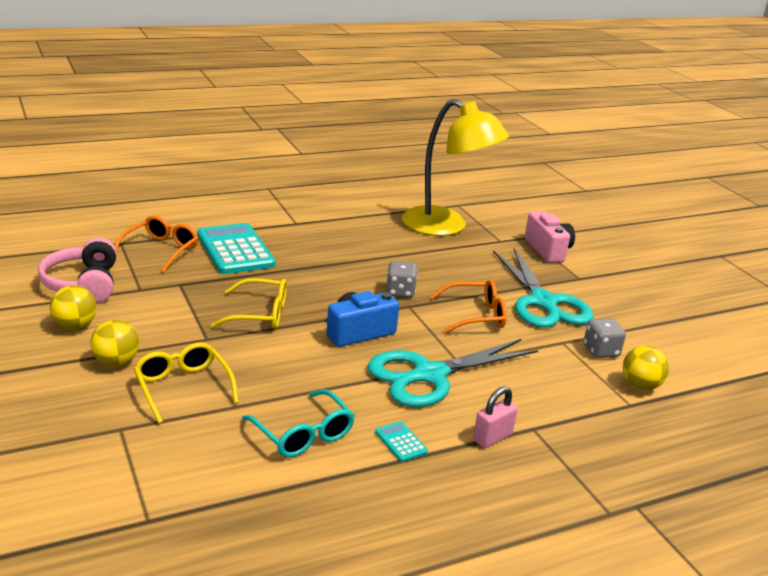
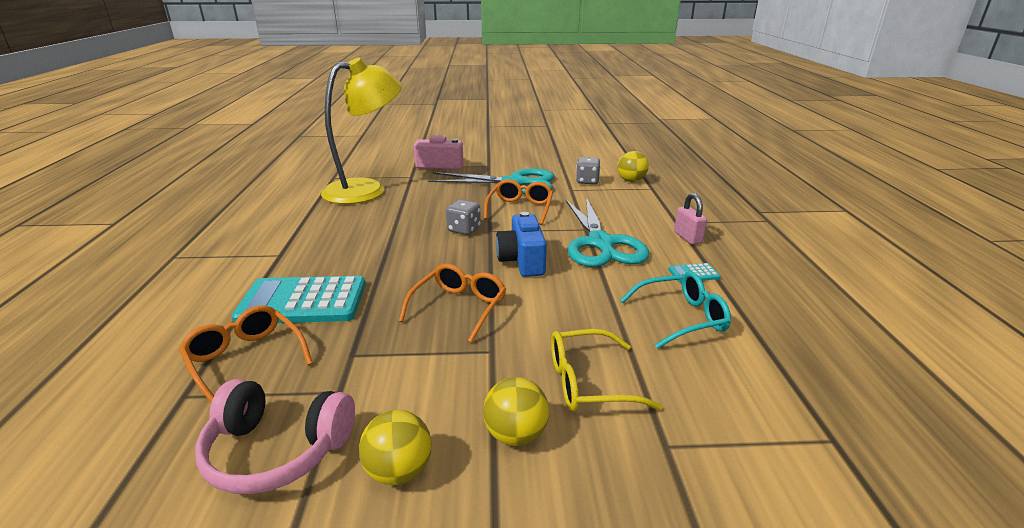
camera: 65 degrees left, 0 degrees up
(260, 314) = (459, 307): yellow glasses -> orange glasses

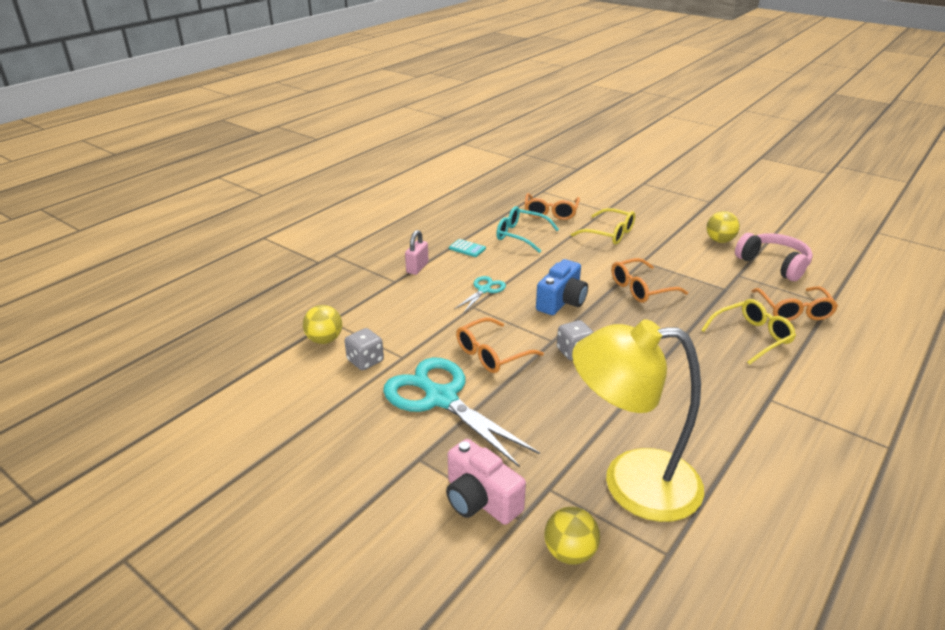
camera: 140 degrees left, 5 degrees up
(303, 301) = (752, 337): turquoise calculator -> yellow glasses
(515, 434) = (662, 232): yellow ball -> yellow ball (570, 552)
(600, 243) = (484, 290): turquoise scissors -> turquoise scissors, size x0.48
(724, 384) = (550, 212): none -> orange glasses

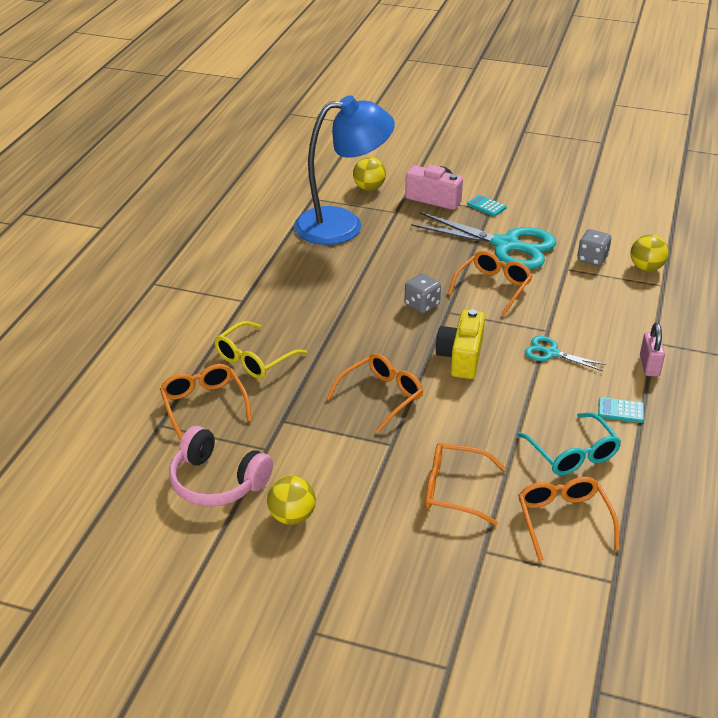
camera: 160 degrees right, 5 degrees up
(419, 465) = (486, 206): none -> turquoise calculator
(484, 290) = (551, 353): turquoise scissors -> turquoise scissors turned 105 degrees clockwise
(520, 235) = (572, 454): turquoise glasses -> turquoise glasses turned 60 degrees clockwise
(561, 301) = (461, 357): blue camera -> yellow camera
(609, 234) = (454, 490): yellow glasses -> orange glasses
(631, 483) = (343, 225): yellow lamp -> blue lamp

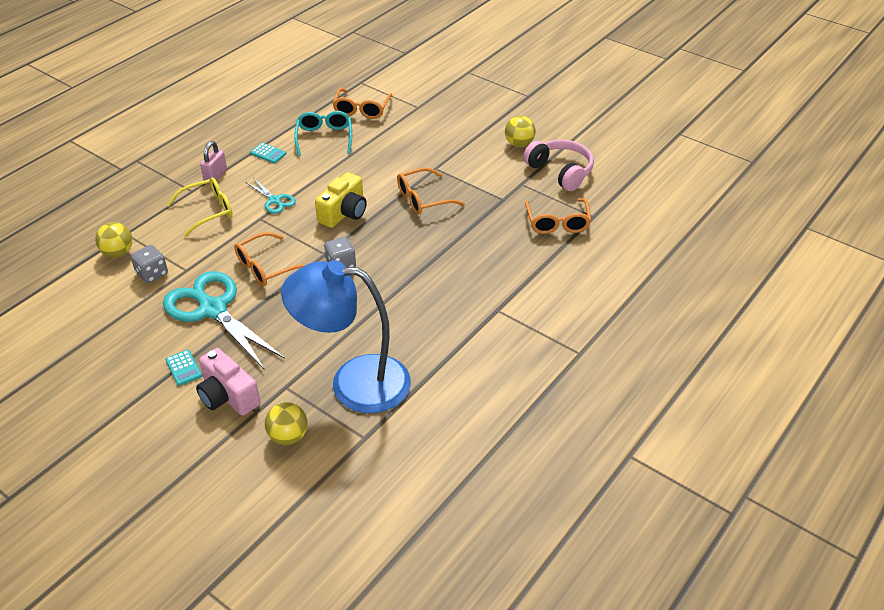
camera: 160 degrees left, 5 degrees up
(254, 359) = (507, 250): yellow glasses -> yellow glasses (208, 211)
(454, 490) = (413, 136): orange glasses -> none

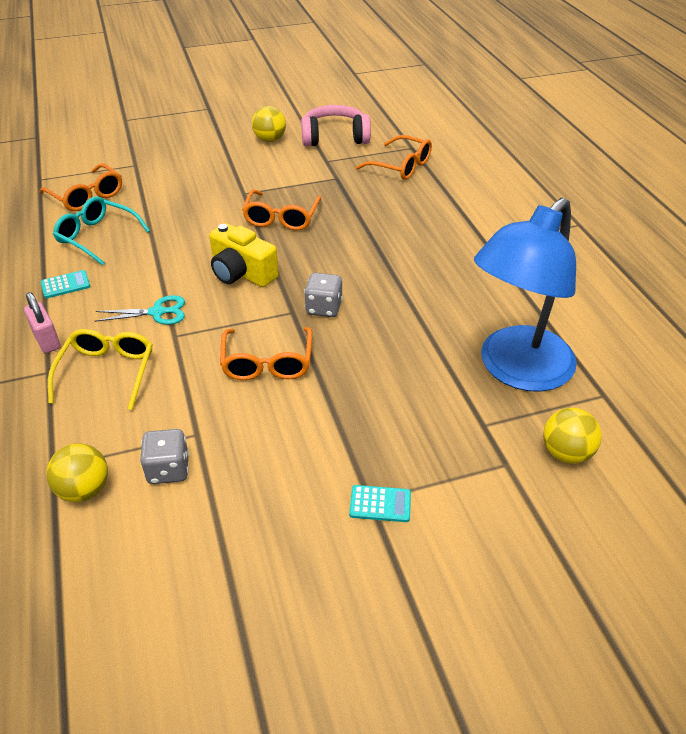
camera: 55 degrees left, 0 degrees up
(213, 309) = (297, 436): turquoise scissors -> none
(228, 396) = (463, 480): pink camera -> none
(344, 213) = (241, 273): yellow camera -> yellow camera turned 150 degrees clockwise

